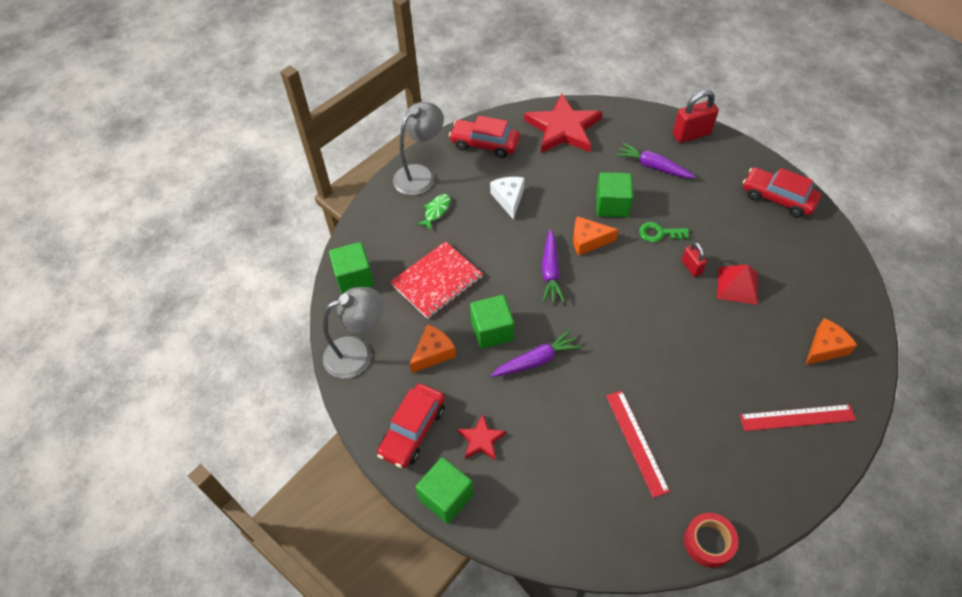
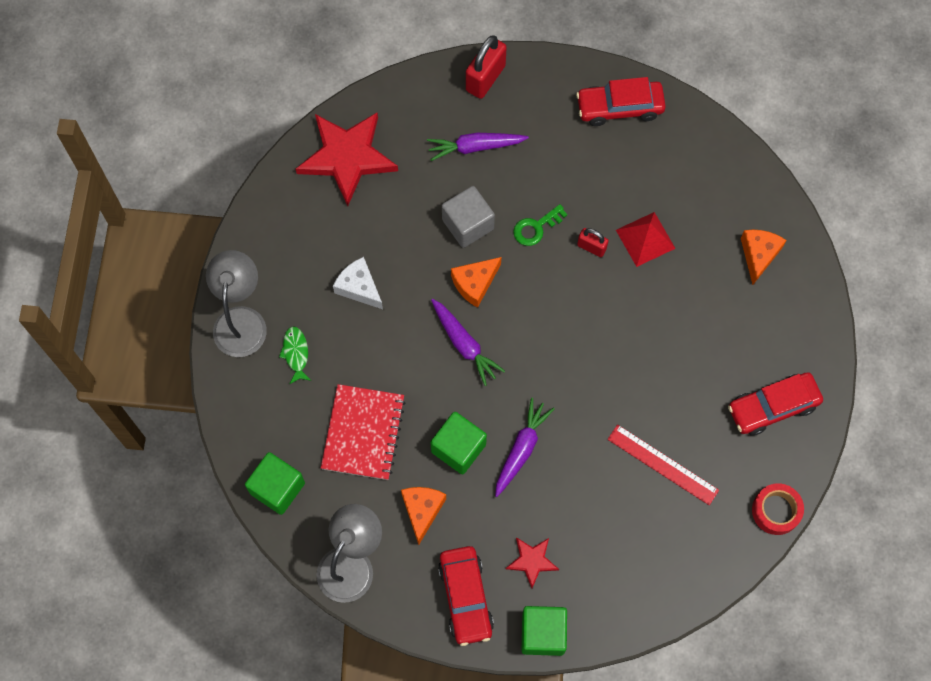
camera: 40 degrees left, 15 degrees up
(485, 144) = (279, 234): red car -> red car (773, 407)
(612, 205) = (468, 224): green cube -> grey cube
(797, 417) = (776, 344): red ruler -> none

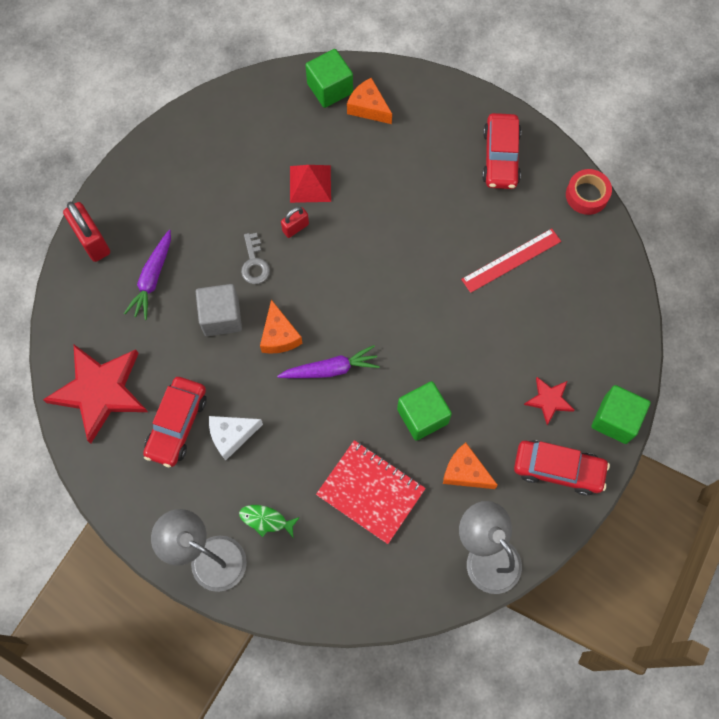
camera: 65 degrees left, 0 degrees up
(277, 488) = (387, 592): green cube -> green cube (330, 88)
(521, 449) = (447, 364): purple carrot -> none
(536, 227) = (254, 263): green key -> grey key
(619, 107) = (182, 149): red car -> red car (177, 425)

